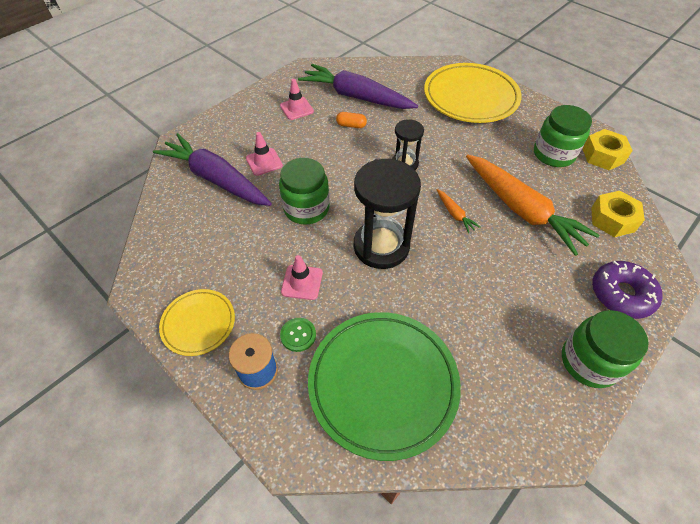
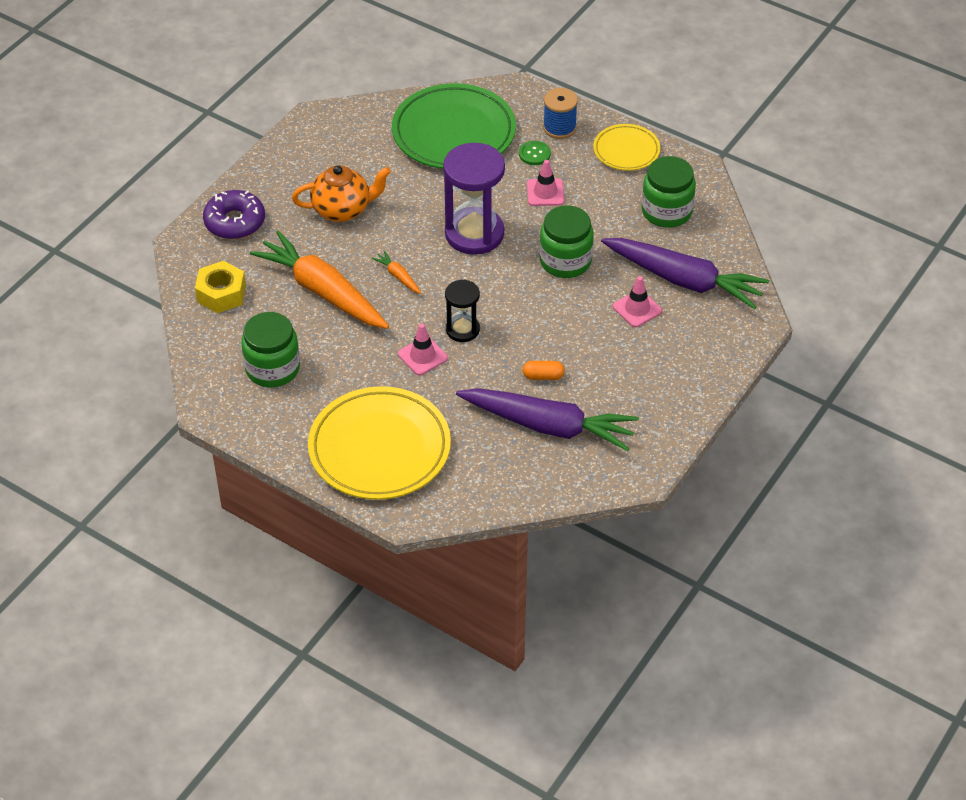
camera: 170 degrees right, 5 degrees down
(296, 108) = (627, 393): pink traffic cone -> pink traffic cone (422, 356)
(381, 246) = (474, 234): black hourglass -> purple hourglass
(510, 292) = (342, 210): none -> orange teapot
(589, 361) = (279, 168): green jar -> green jar (666, 211)
(602, 155) = (209, 375): yellow nut -> none

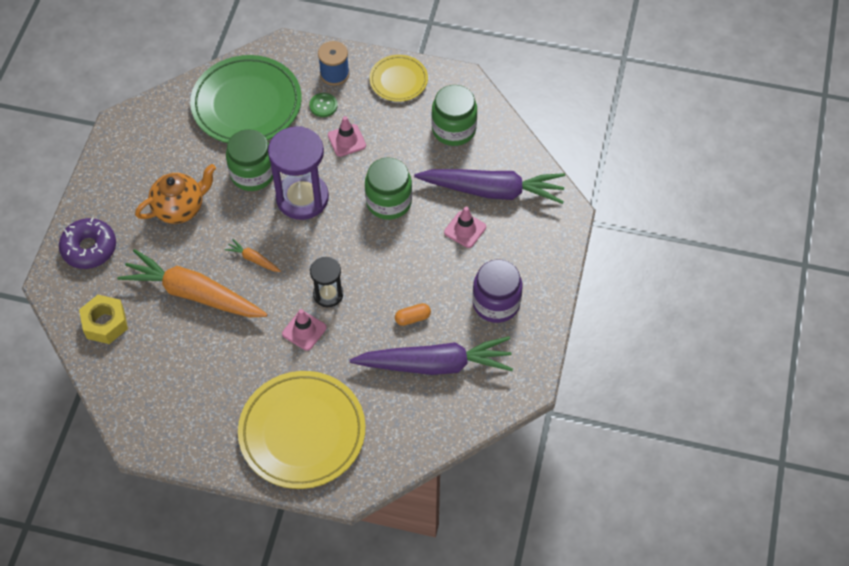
camera: 20 degrees left, 10 degrees up
(272, 368) = (179, 384): green jar -> green jar (252, 174)
(640, 387) = (496, 303): none -> purple jar

